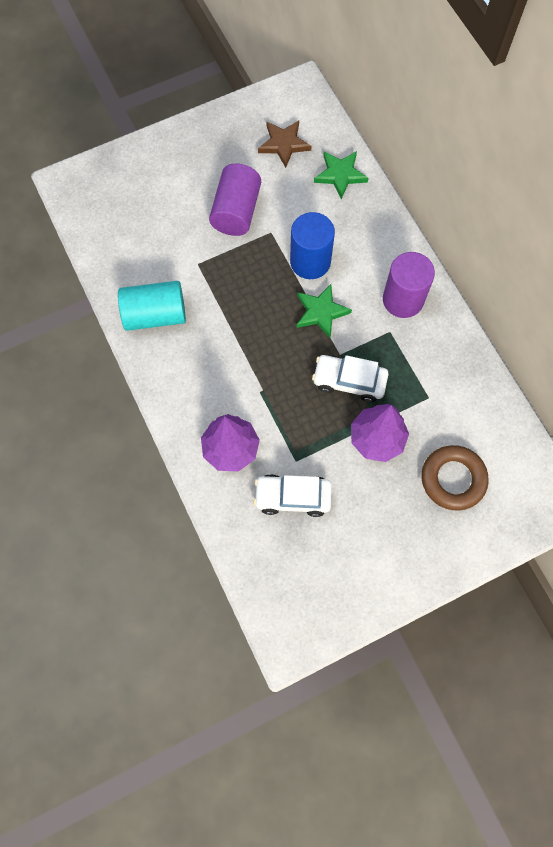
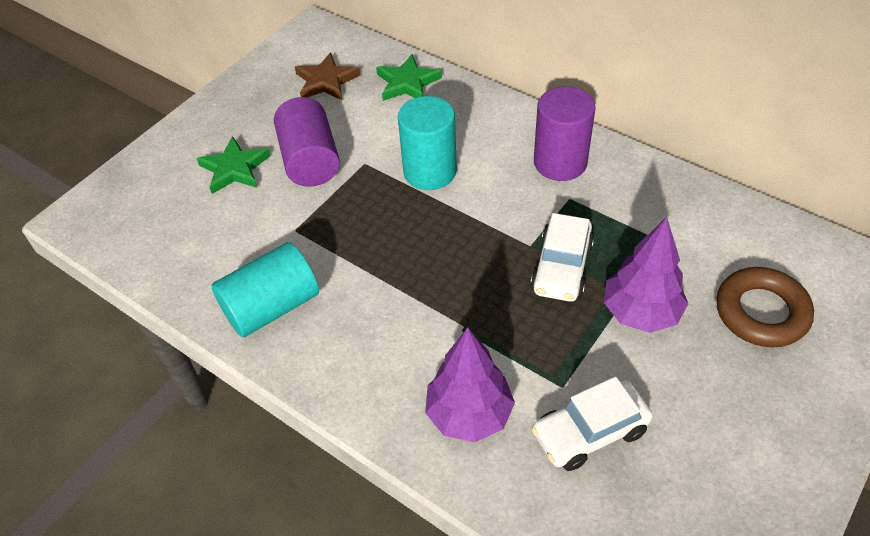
camera: 25 degrees left, 20 degrees down
(310, 261) = (430, 171): blue cylinder -> turquoise cylinder
(321, 312) = (477, 213): green star -> green star (234, 168)
(349, 381) = (561, 268): white car -> white car turned 60 degrees counterclockwise

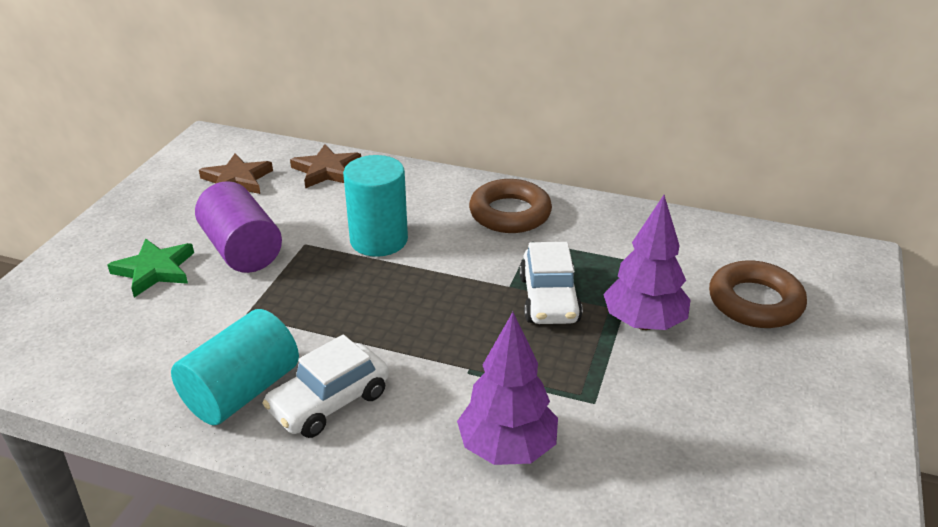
camera: 20 degrees left, 15 degrees down
(407, 83) = (327, 170): green star -> brown star
(560, 162) = (510, 213): purple cylinder -> brown ring
(590, 432) = (640, 437): white car -> white car (329, 402)

